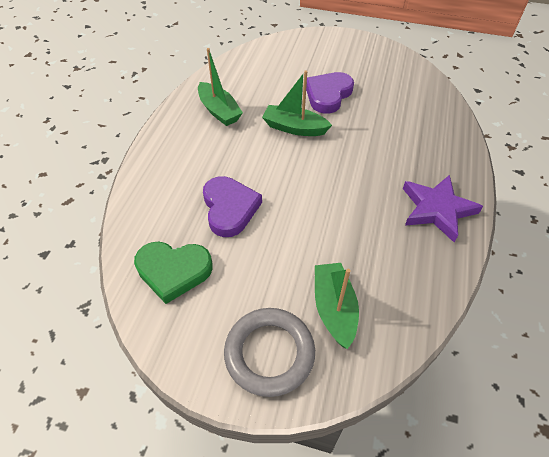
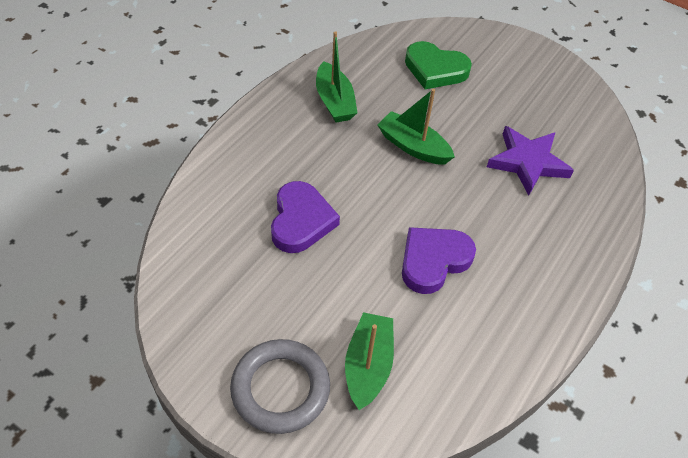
camera: 15 degrees right, 0 degrees up
(173, 271) = (215, 271): green heart -> green heart (435, 69)
(328, 95) = (471, 116): purple heart -> purple heart (433, 261)
(437, 209) = (537, 293): purple star -> purple star (528, 162)

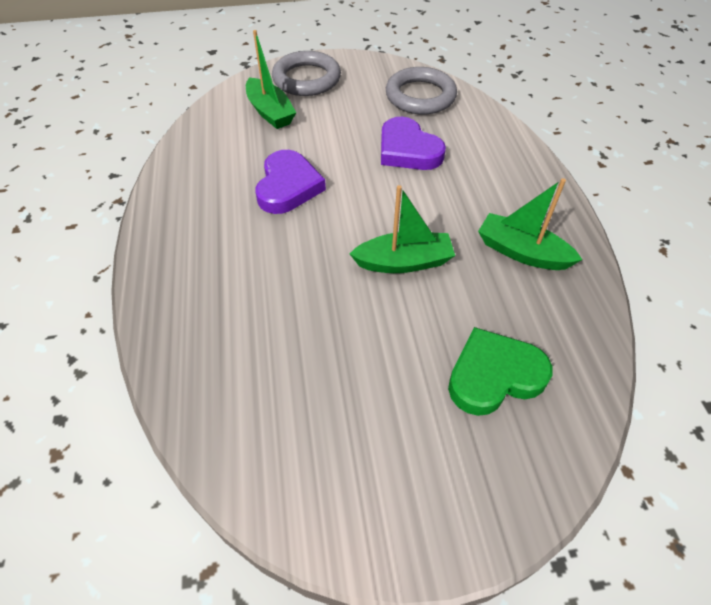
camera: 140 degrees right, 0 degrees up
(209, 267) = (420, 96): none -> grey ring
(528, 162) = (284, 329): purple star -> none

